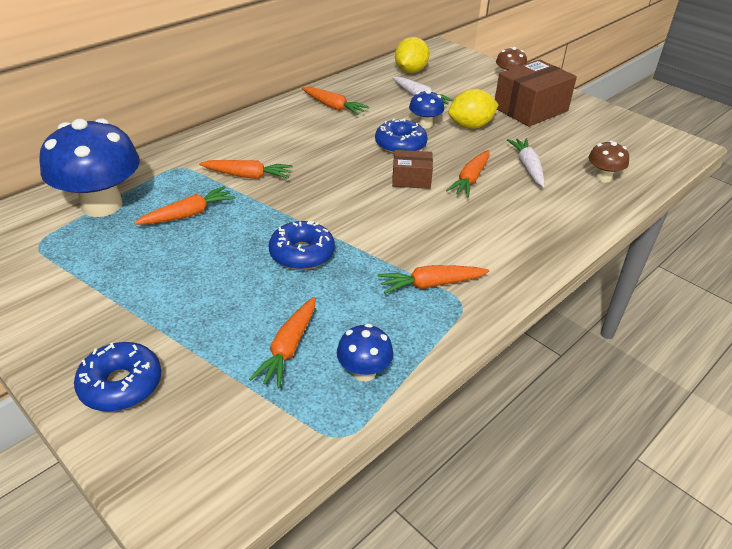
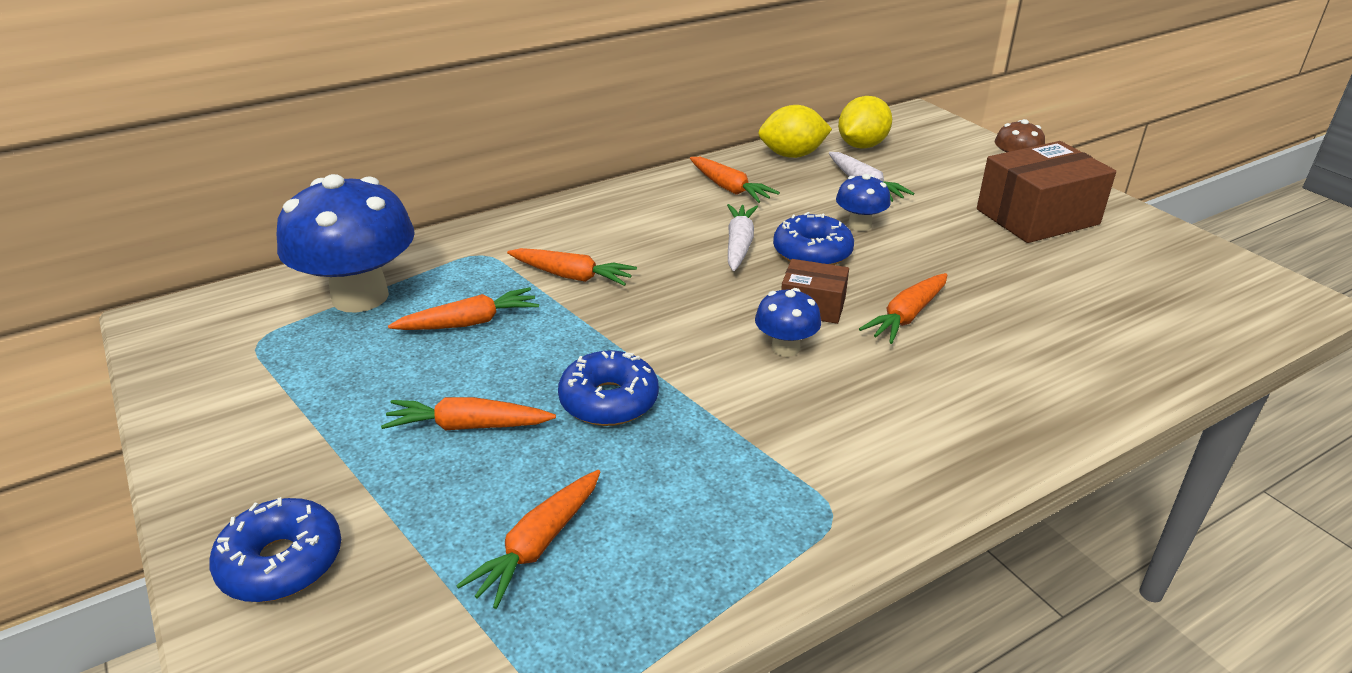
camera: 15 degrees right, 5 degrees down
(364, 372) = (639, 604): blue mushroom -> blue mushroom (785, 348)
(431, 284) = (792, 476): orange carrot -> orange carrot (468, 426)
(470, 126) = (931, 234): yellow lemon -> yellow lemon (792, 155)
(527, 167) = (1007, 307): white carrot -> white carrot (739, 245)
(603, 177) = (1133, 336): brown mushroom -> none

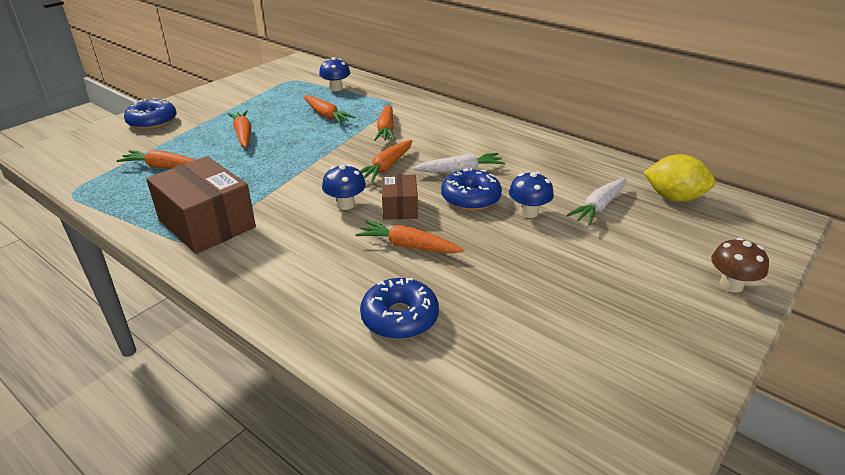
camera: 70 degrees right, 0 degrees up
(360, 297) = (336, 88): blue mushroom -> blue mushroom, size x0.47
(609, 401) = (273, 162): blue donut -> blue donut (399, 317)
(729, 188) = (537, 155): orange carrot -> orange carrot (386, 167)
(792, 155) = (618, 170): yellow lemon -> none
(1037, 217) = (630, 304): brown box -> brown box (207, 224)

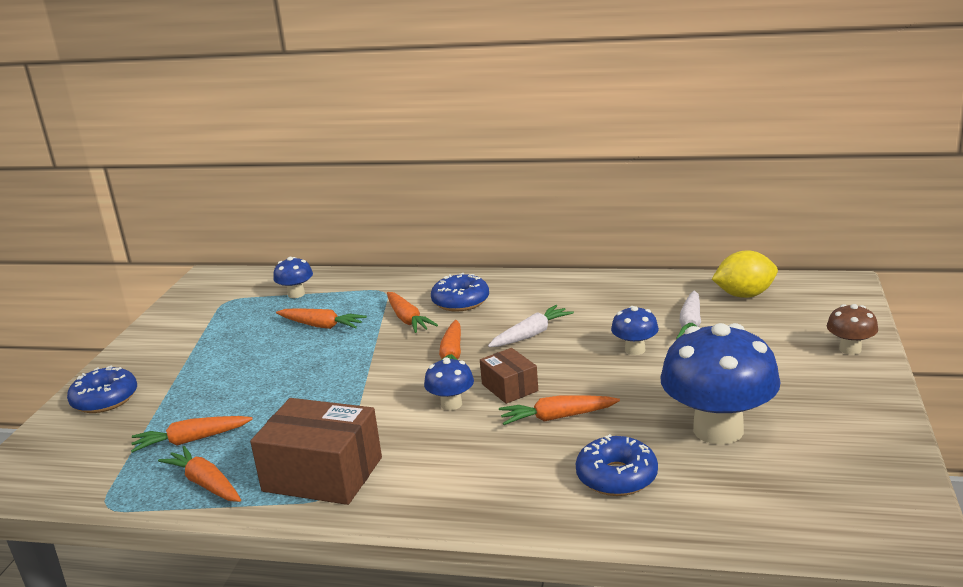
camera: 25 degrees left, 10 degrees down
(243, 134) = (245, 376): orange carrot -> orange carrot (205, 484)
(470, 198) = (569, 356): blue donut -> blue donut (460, 301)
(527, 312) = (718, 430): none -> blue mushroom

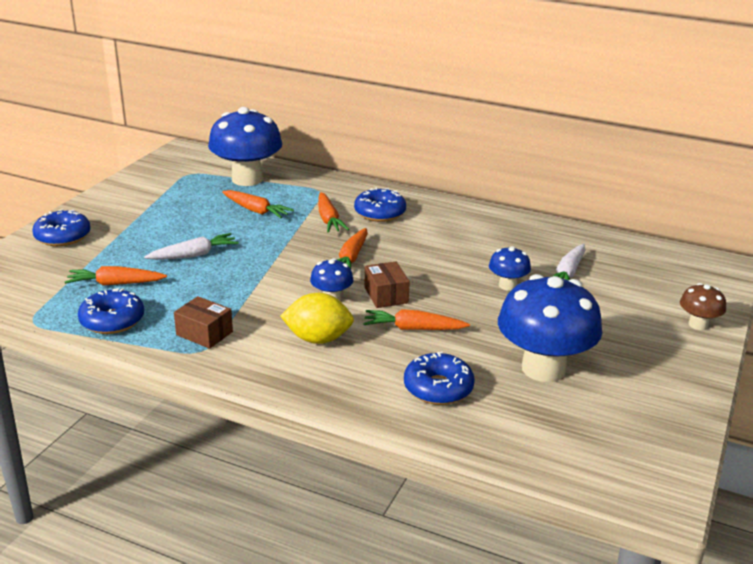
camera: 10 degrees right, 5 degrees up
(205, 484) = (112, 320): orange carrot -> blue donut
(296, 294) = (247, 179): blue mushroom -> blue mushroom, size x2.11
(322, 474) = (204, 333): brown box -> brown box, size x0.54
(531, 334) = (425, 254): white carrot -> white carrot (194, 255)
(744, 295) = (629, 257): yellow lemon -> yellow lemon (318, 339)

